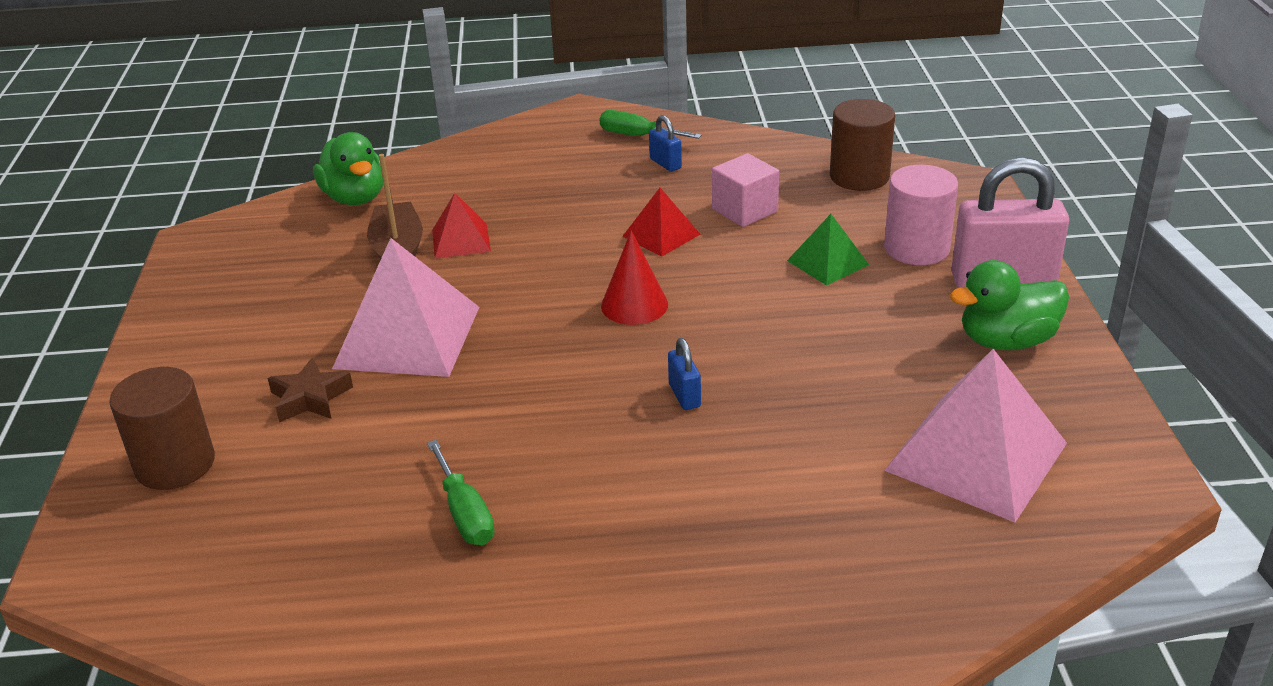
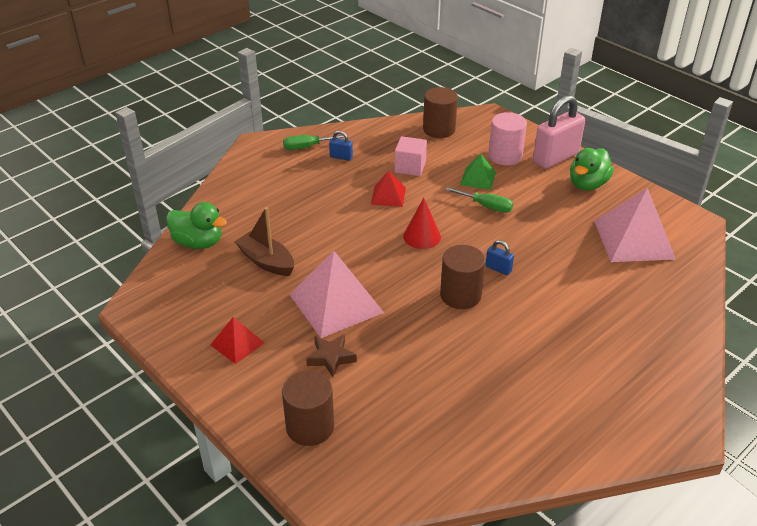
camera: 40 degrees left, 5 degrees up
(461, 240) = (292, 241): red pyramid -> red pyramid (237, 343)
(465, 513) = (479, 370): green screwdriver -> green screwdriver (486, 206)
(579, 404) = (460, 295): none -> brown cylinder

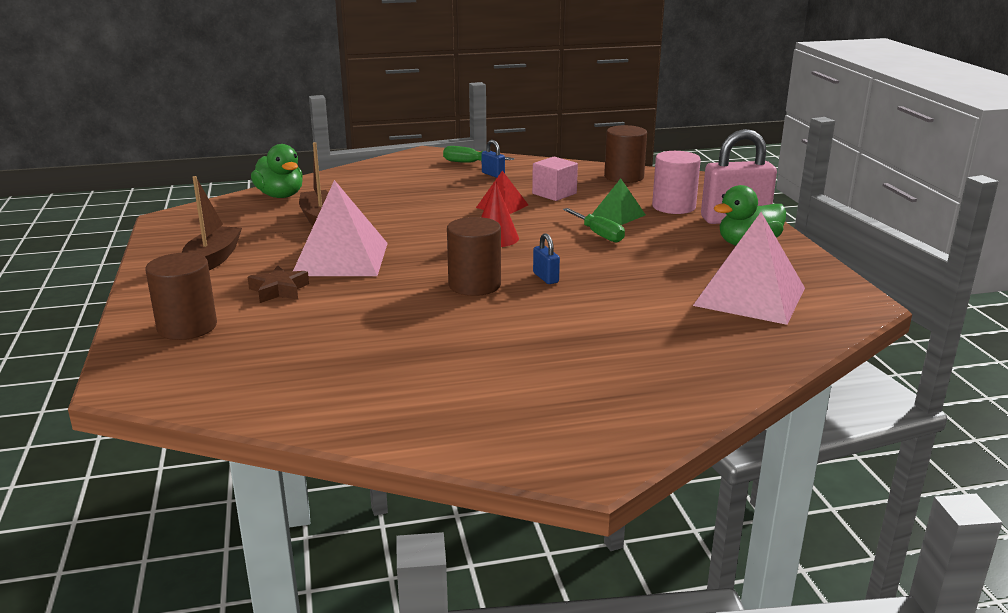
camera: 30 degrees right, 15 degrees down
(237, 343) = (213, 259): red pyramid -> brown boat

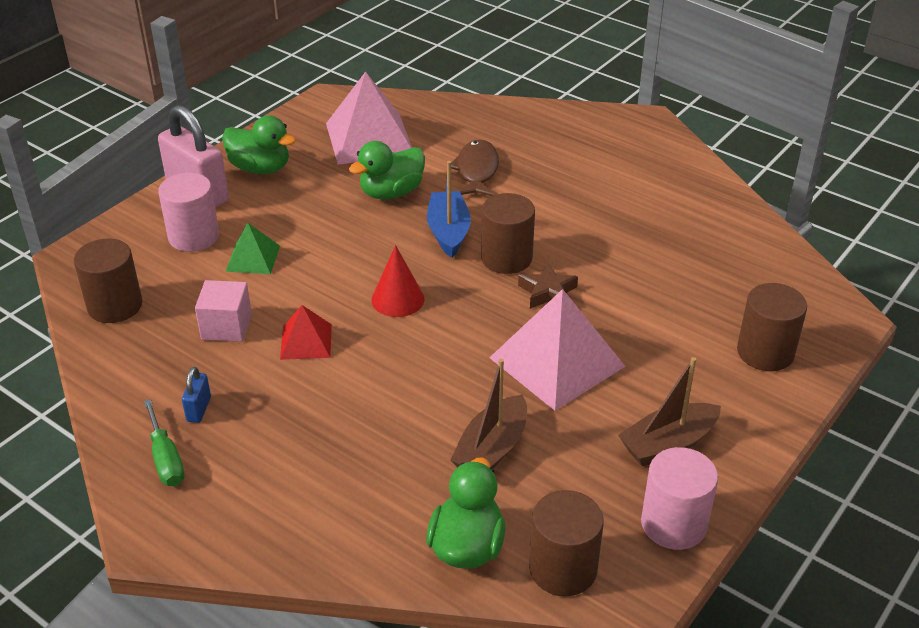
camera: 130 degrees left, 15 degrees up
(173, 238) = (673, 524): none -> pink cylinder
(220, 207) = (563, 569): none -> brown cylinder
(279, 290) = (654, 351): brown star -> brown star (547, 292)
(545, 278) = (448, 232): blue padlock -> blue boat
(599, 234) = (320, 247): green screwdriver -> none
(621, 321) = (477, 171): none -> brown fish
(638, 276) = (391, 193): none -> green duck

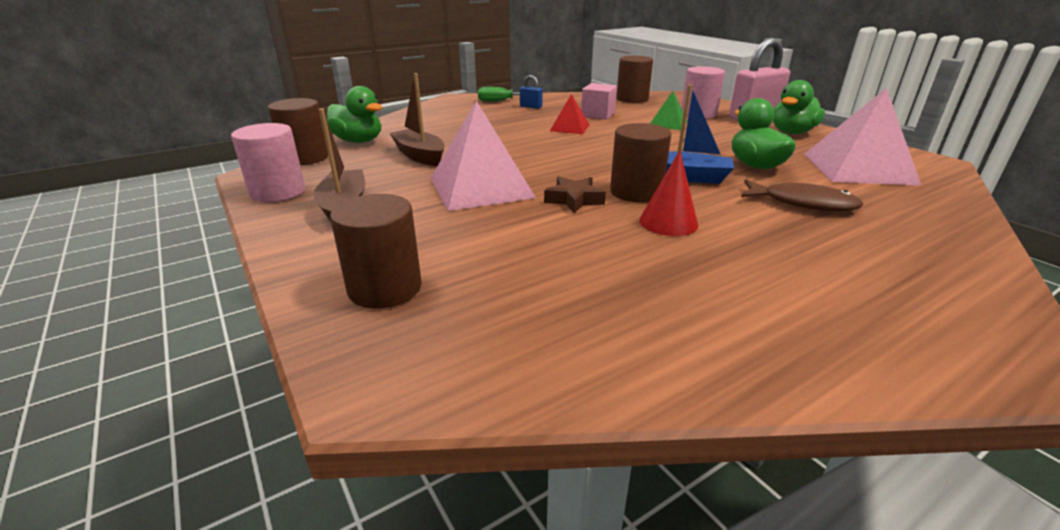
camera: 110 degrees right, 10 degrees down
(398, 299) = (599, 151): red cone -> red cone (668, 222)

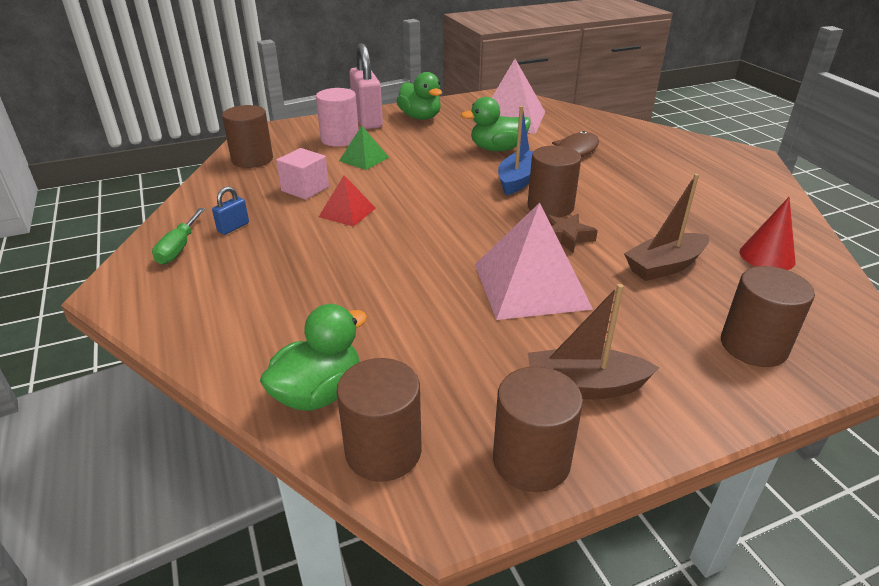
camera: 80 degrees left, 5 degrees up
(278, 192) = (531, 460): pink cylinder -> brown cylinder
(420, 156) = (413, 328): brown boat -> brown boat (664, 266)
(668, 222) = (611, 204): red cone -> red cone (767, 256)

